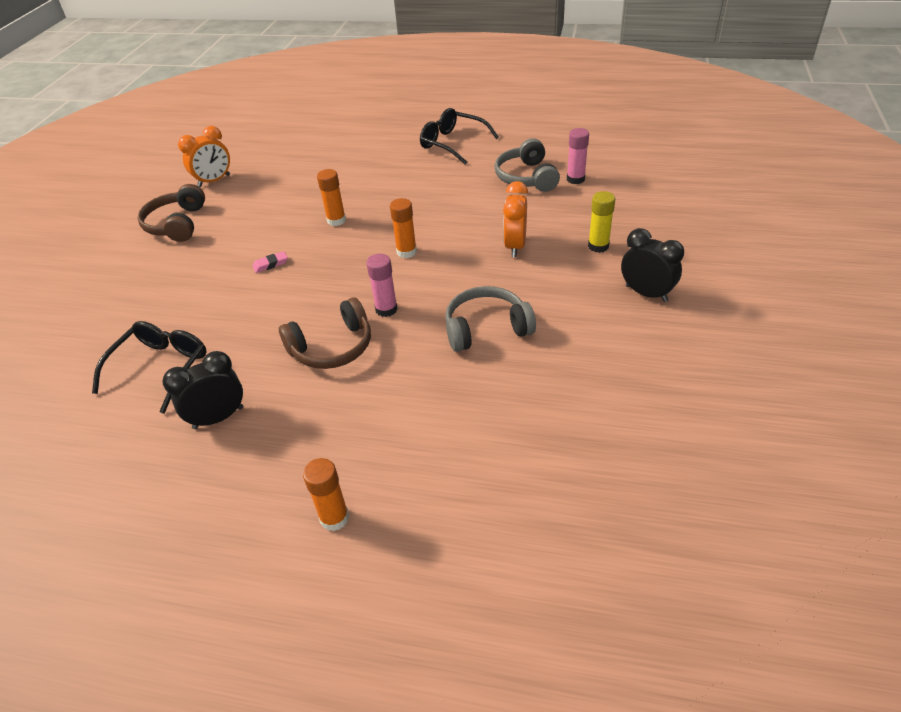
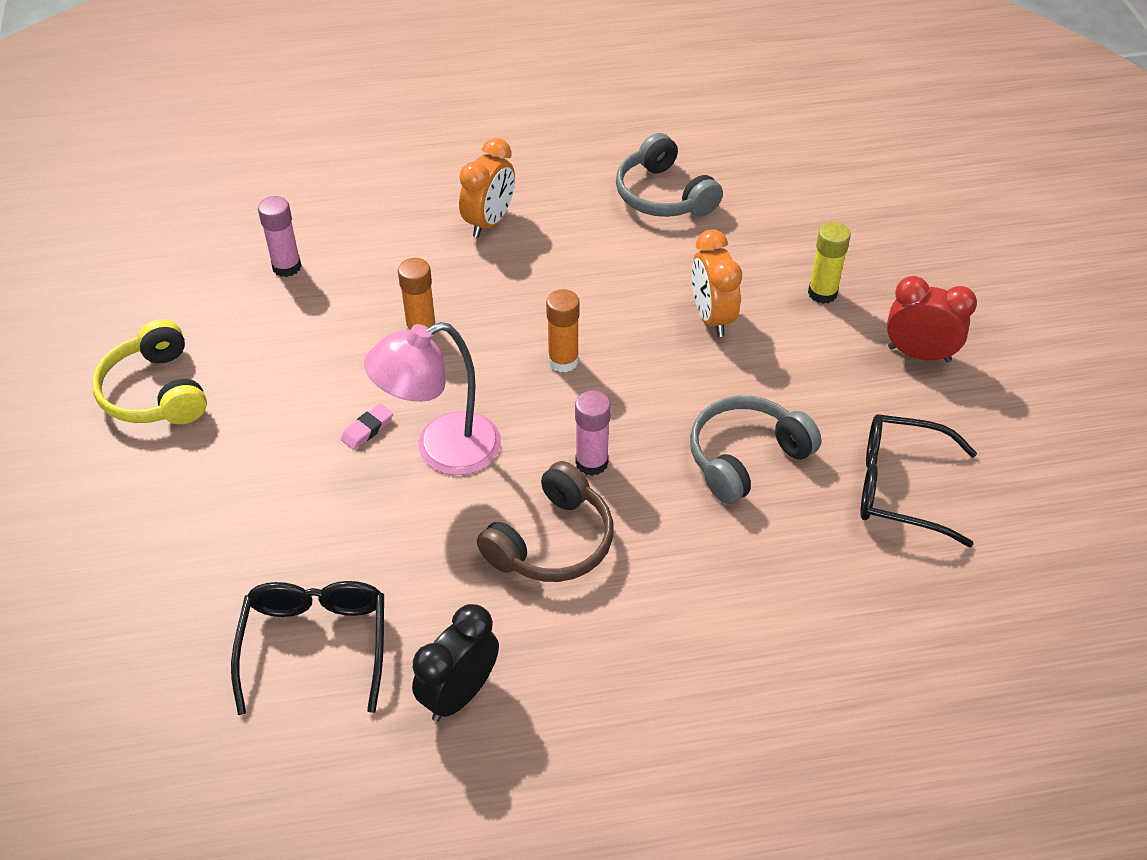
camera: 25 degrees left, 5 degrees up
(177, 224) = (155, 392): brown headphones -> yellow headphones
(214, 181) = (162, 296): orange clock -> orange clock (489, 222)
(303, 284) = (442, 450): none -> pink lamp
(334, 518) = (710, 781): orange glue stick -> none
(452, 143) = (517, 152): black glasses -> black glasses (899, 487)
(575, 179) = (734, 186): pink glue stick -> pink glue stick (287, 267)
(646, 293) = (919, 354): black clock -> red clock

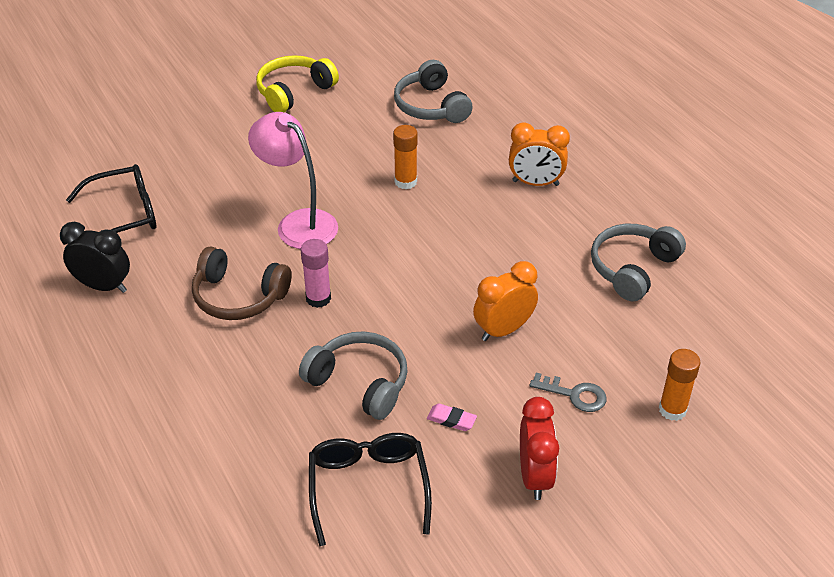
camera: 70 degrees right, 5 degrees down
(287, 267) = (431, 106): pink glue stick -> grey headphones
(367, 429) = (302, 185): pink eraser -> pink eraser (451, 420)
(563, 361) = (411, 259): orange glue stick -> orange glue stick (672, 410)
(822, 293) = (574, 394): yellow glue stick -> grey key

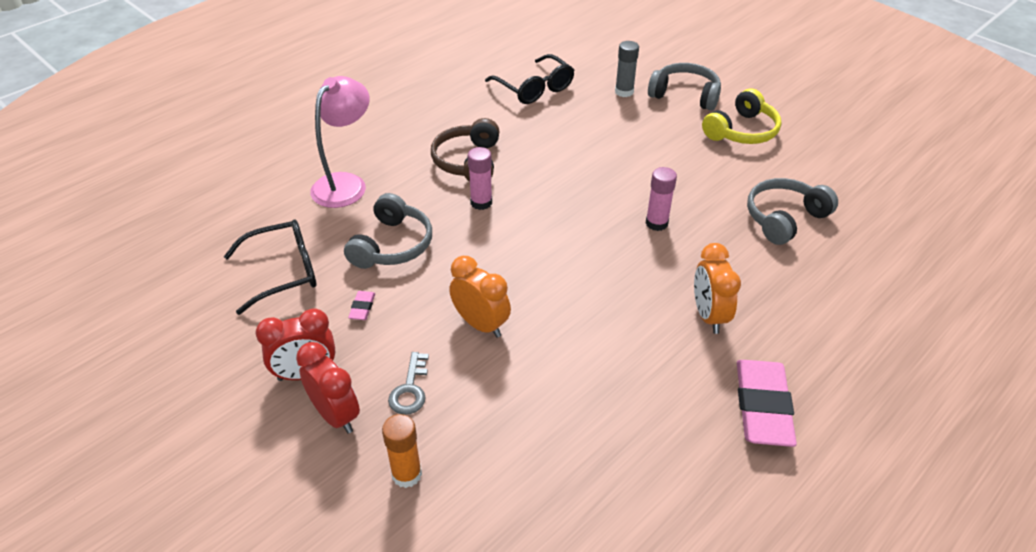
camera: 75 degrees right, 0 degrees up
(103, 286) = (456, 99): black clock -> none
(177, 149) = (624, 92): none -> grey glue stick
(294, 92) = (742, 131): yellow headphones -> yellow headphones turned 105 degrees clockwise
(298, 223) = (567, 172): pink lamp -> pink lamp (346, 183)
(405, 182) = (656, 223): orange glue stick -> pink glue stick
(595, 455) = (336, 415): none -> red clock
(632, 268) = (609, 416): grey headphones -> grey headphones (685, 95)
(639, 183) = (762, 407): none -> pink eraser

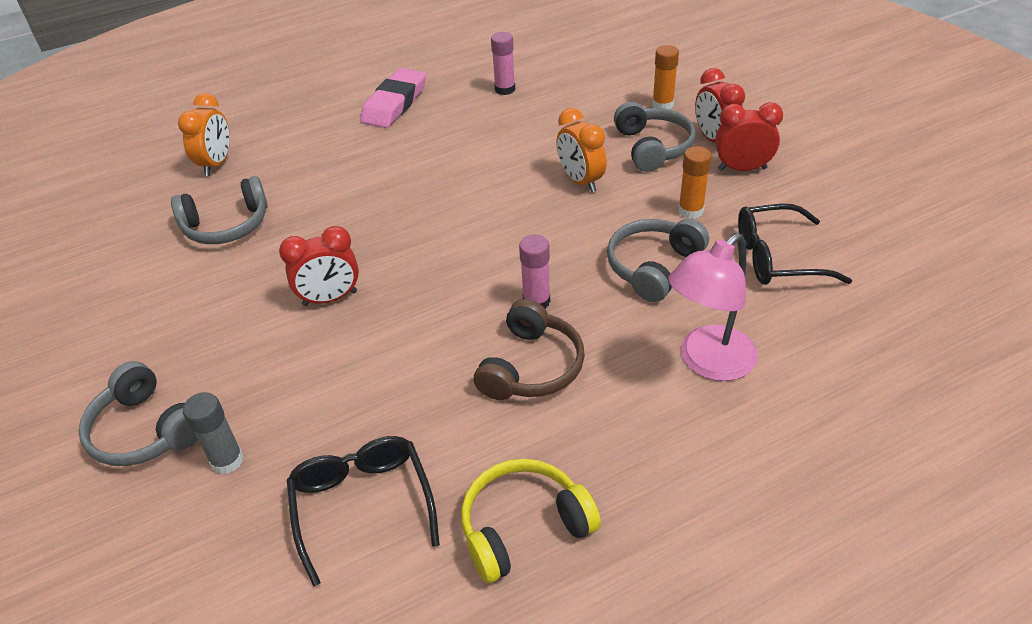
camera: 160 degrees left, 0 degrees up
(362, 308) = (690, 211): pink eraser -> orange glue stick
(410, 389) = (653, 147): grey key -> grey headphones
(640, 178) = (330, 298): none -> red clock
(656, 223) = (357, 242): pink glue stick -> pink glue stick (505, 89)
(708, 316) = (381, 159): orange clock -> orange clock (216, 164)
(742, 131) = (143, 344): yellow headphones -> yellow headphones (523, 526)

